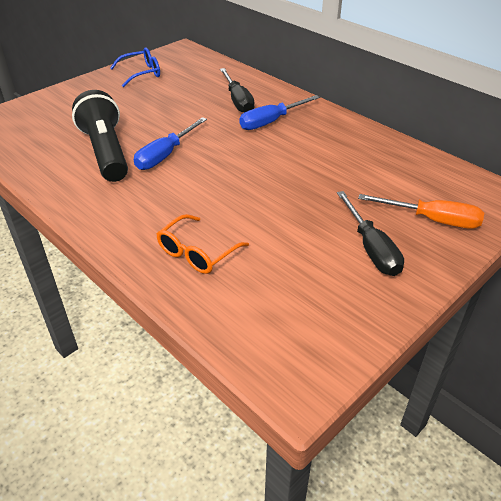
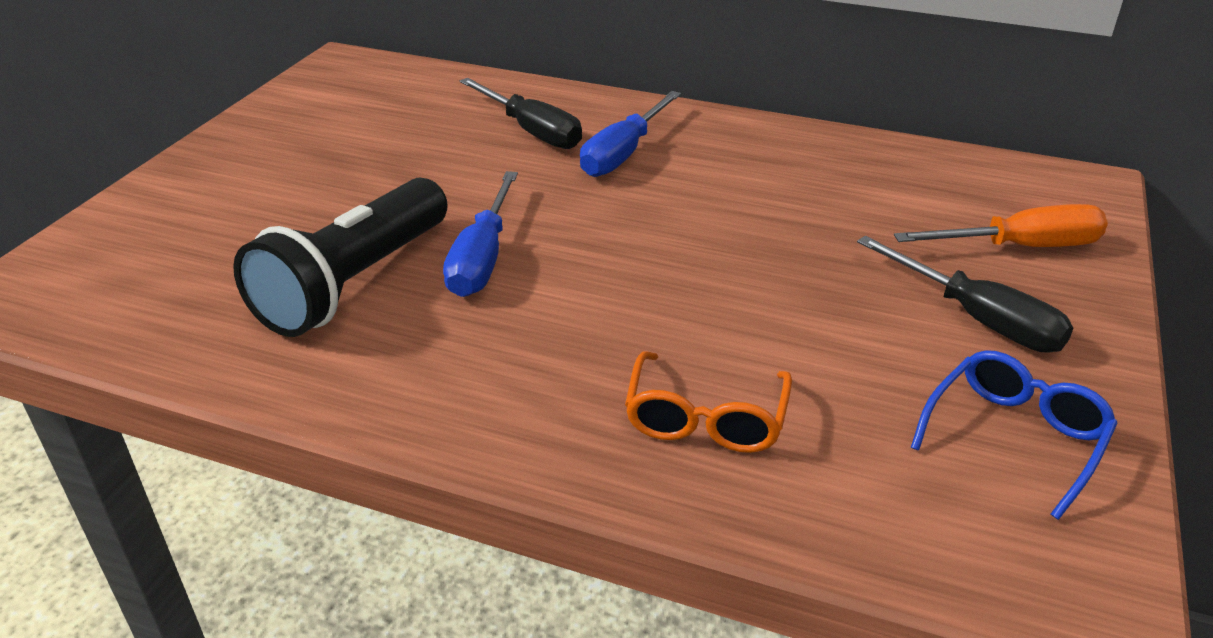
camera: 25 degrees left, 5 degrees down
(106, 152) = (355, 283): black flashlight -> black flashlight turned 105 degrees counterclockwise
(141, 73) = (298, 120): blue glasses -> blue glasses (1014, 437)

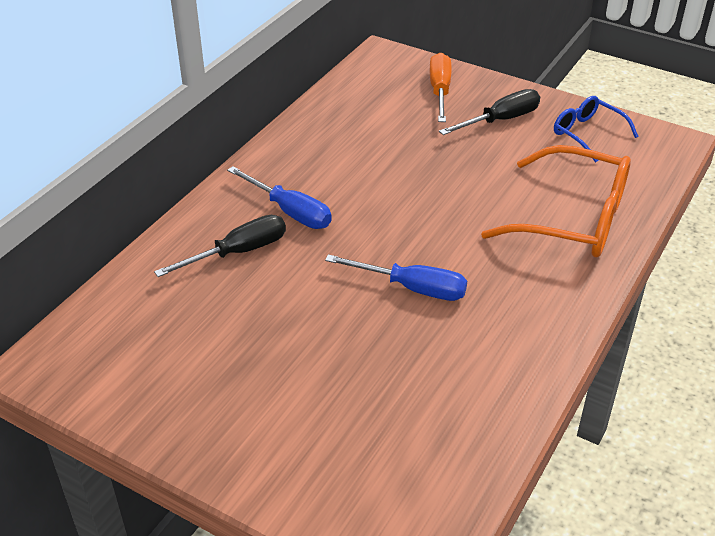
camera: 80 degrees left, 5 degrees up
(355, 283) = (431, 350): black flashlight -> none
(705, 419) = (573, 219): orange glasses -> orange glasses, size x1.81

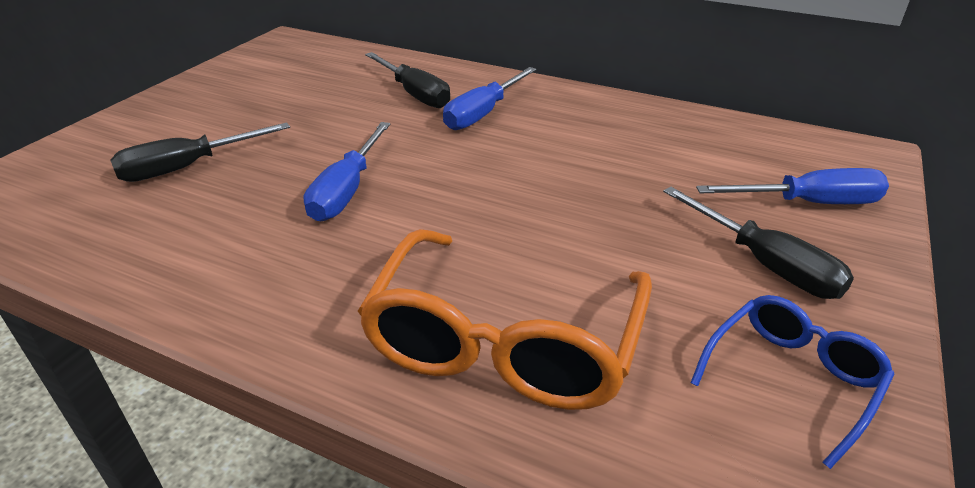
camera: 85 degrees right, 5 degrees down
(364, 395) = (188, 167): none -> black screwdriver
(440, 91) = (808, 203): orange screwdriver -> blue screwdriver

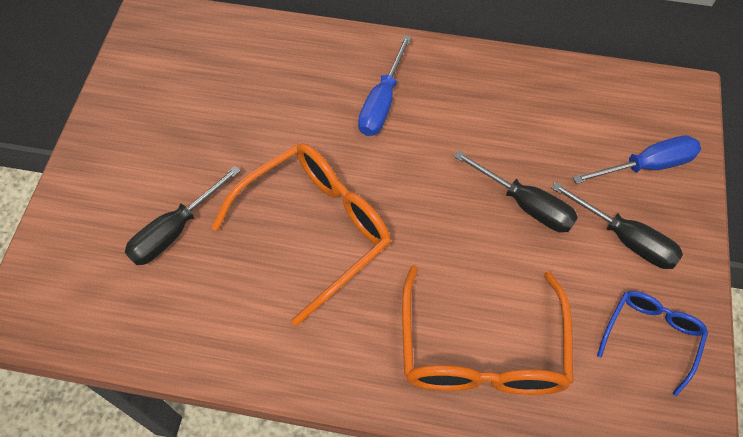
camera: 15 degrees left, 25 degrees up
(347, 190) = (316, 228): blue screwdriver -> orange glasses
(414, 94) = (313, 85): black screwdriver -> black screwdriver (525, 204)

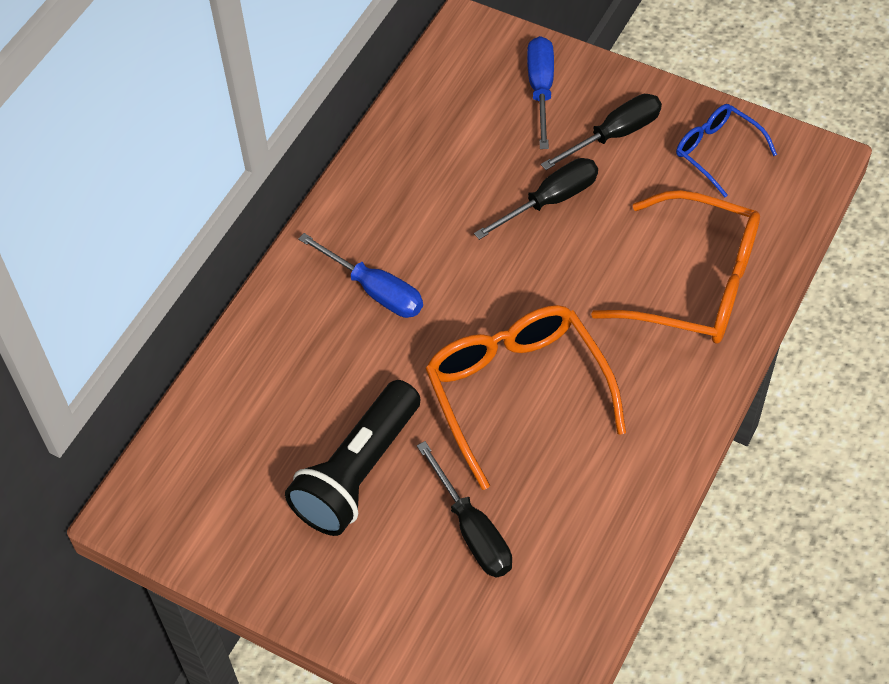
camera: 70 degrees left, 5 degrees down
(211, 138) = (358, 472): none -> black flashlight

